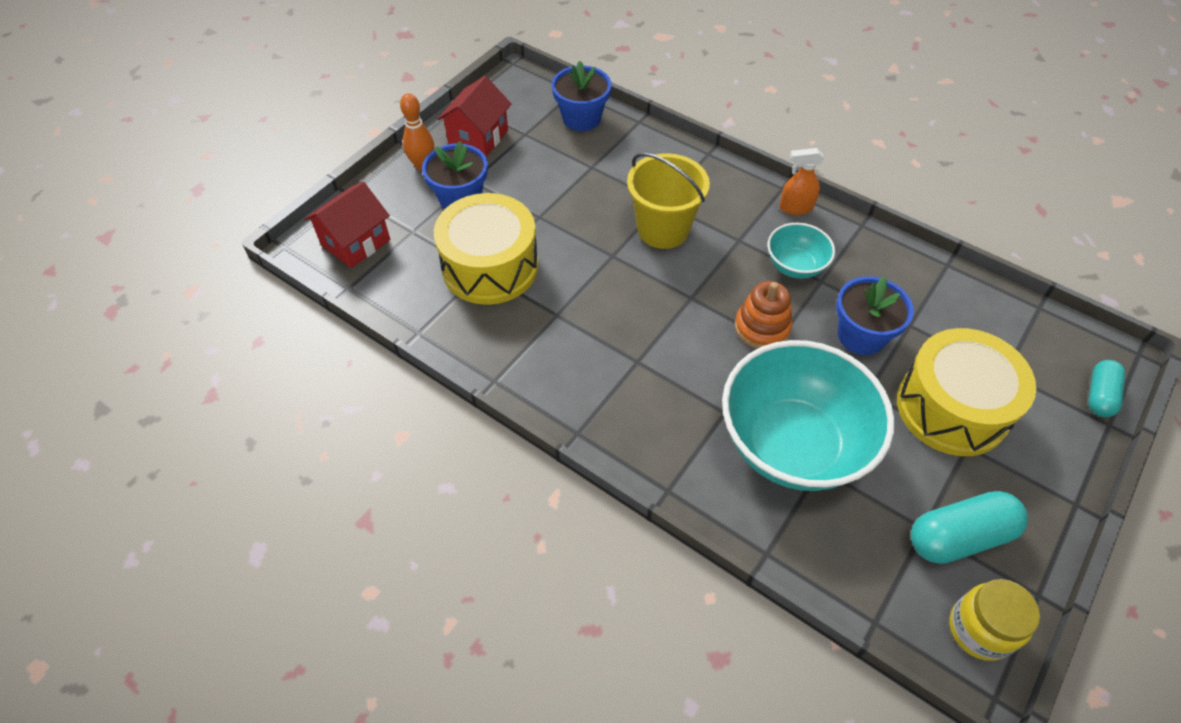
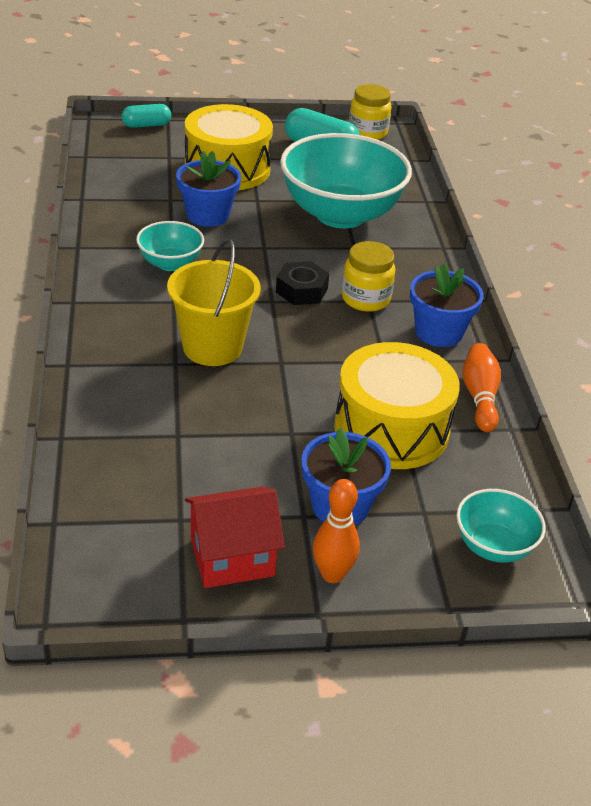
camera: 135 degrees left, 15 degrees down
(355, 242) = (493, 546): red house -> turquoise bowl
(464, 341) = (479, 397): none -> orange bowling pin
(581, 118) = (102, 486): blue flower pot -> blue flower pot (439, 332)
(640, 360) = (365, 299): none -> yellow jar
(689, 325) = (301, 290): none -> black nut
(762, 328) = (258, 257): orange stacking toy -> none
(795, 208) = (94, 286): orange spray bottle -> none

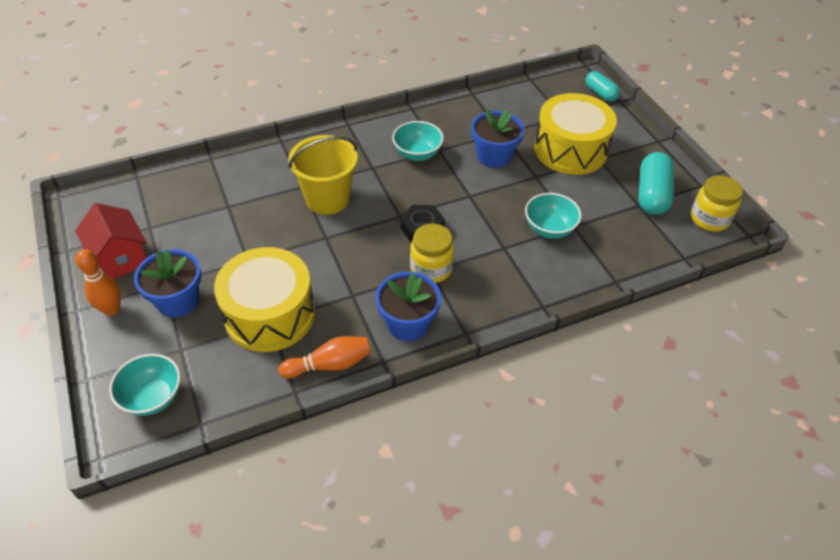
camera: 75 degrees right, 10 degrees up
(340, 214) = (549, 229): turquoise bowl -> turquoise bowl, size x0.48

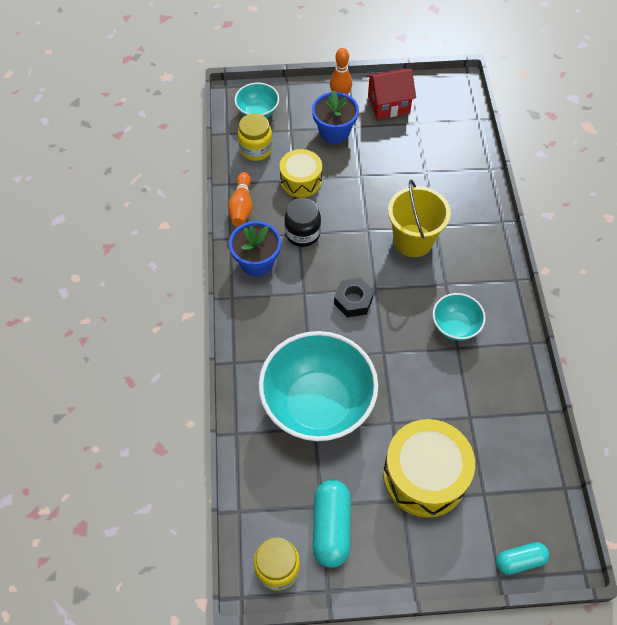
camera: 110 degrees right, 10 degrees up
(269, 314) = (301, 181): yellow drum -> yellow drum, size x0.61
(351, 292) = (302, 233): none -> black jar
(431, 268) = (305, 294): yellow jar -> yellow jar (256, 149)
(494, 156) = (434, 394): blue flower pot -> none
(549, 229) = (317, 404): turquoise bowl -> turquoise bowl, size x2.09
(652, 194) = (331, 527): turquoise capsule -> turquoise capsule turned 60 degrees clockwise

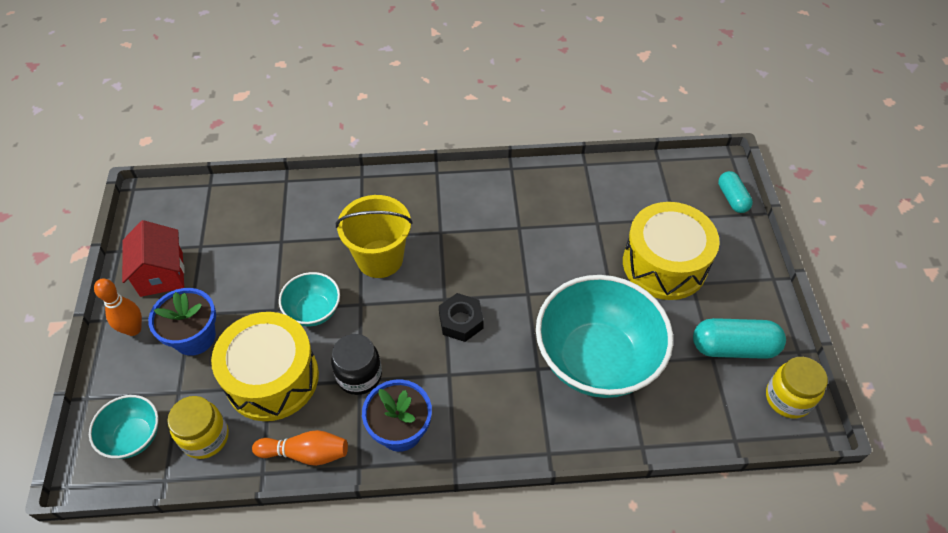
camera: 90 degrees left, 5 degrees down
(301, 181) = (272, 378): yellow drum -> yellow drum, size x1.63
(455, 326) = (493, 227): turquoise bowl -> turquoise bowl (313, 311)

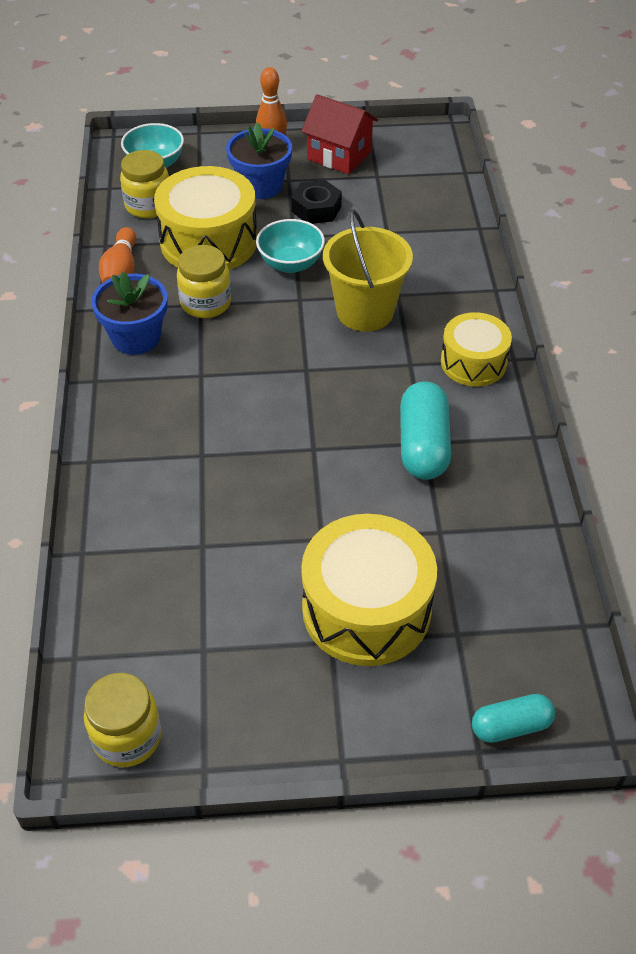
camera: 90 degrees right, 5 degrees down
(161, 274) = (339, 155): red house -> red house turned 45 degrees clockwise
(359, 375) = (206, 303): black jar -> yellow jar
(440, 195) = (473, 362): none -> yellow drum
(461, 321) = (273, 384): black nut -> black nut (316, 209)
(596, 359) = (209, 514): turquoise bowl -> none
(733, 347) = (216, 679): turquoise capsule -> turquoise capsule (423, 445)

